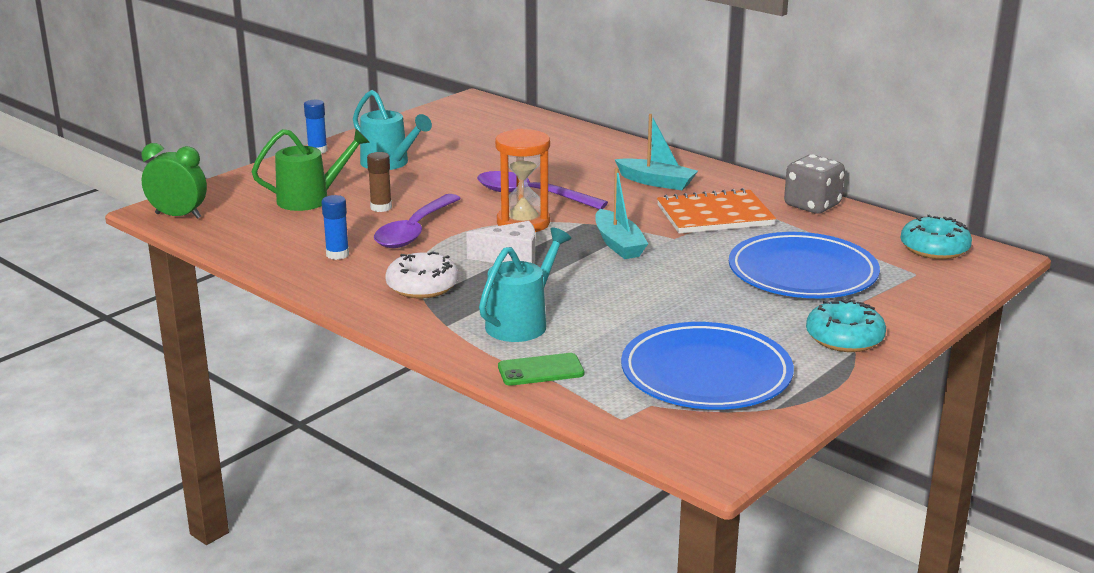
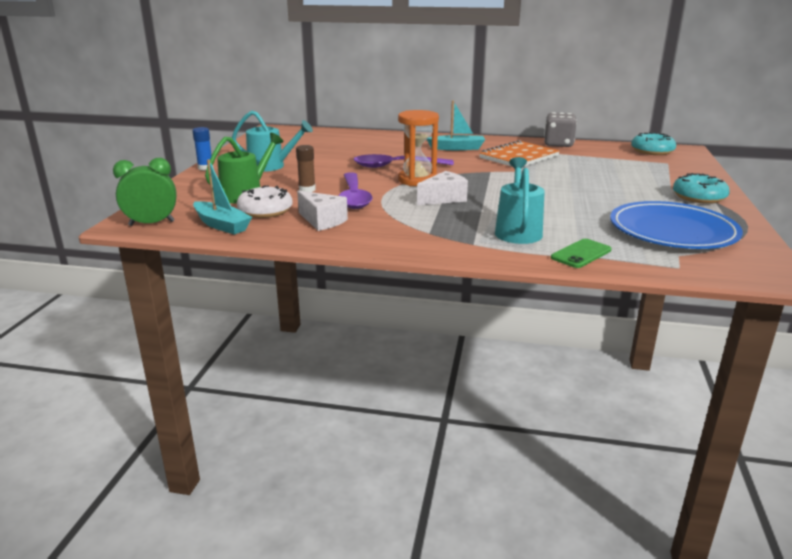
camera: 30 degrees left, 0 degrees up
(337, 254) = (322, 221): blue glue stick -> white cheese
(422, 286) = (415, 226): white donut -> white donut (265, 211)
(618, 244) = (494, 179): turquoise boat -> turquoise boat (222, 225)
(802, 273) = (616, 173): blue plate -> none

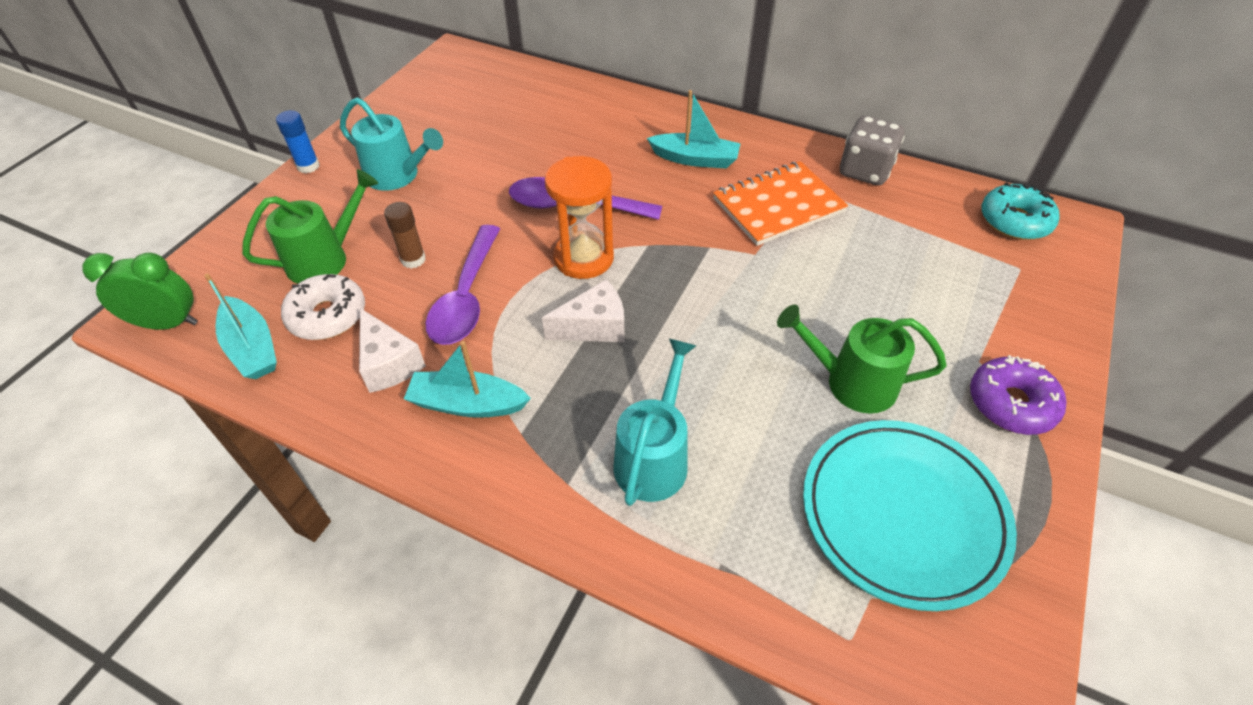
camera: 15 degrees right, 25 degrees up
(386, 228) = (467, 404): none -> turquoise boat
(581, 254) = (714, 556): green phone -> none
(608, 200) = (851, 382): none -> green watering can
(672, 231) = (903, 514): blue plate -> turquoise plate
(699, 197) = (1011, 403): turquoise donut -> purple donut

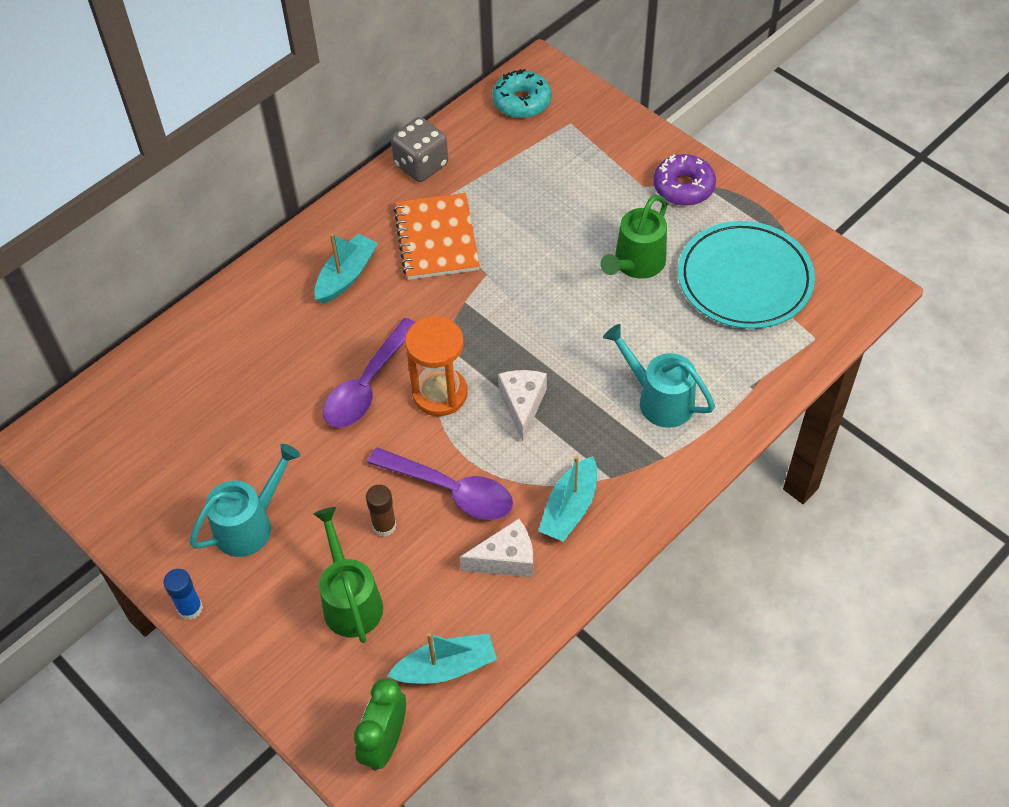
camera: 70 degrees left, 5 degrees up
(327, 316) = (429, 603): white donut -> none

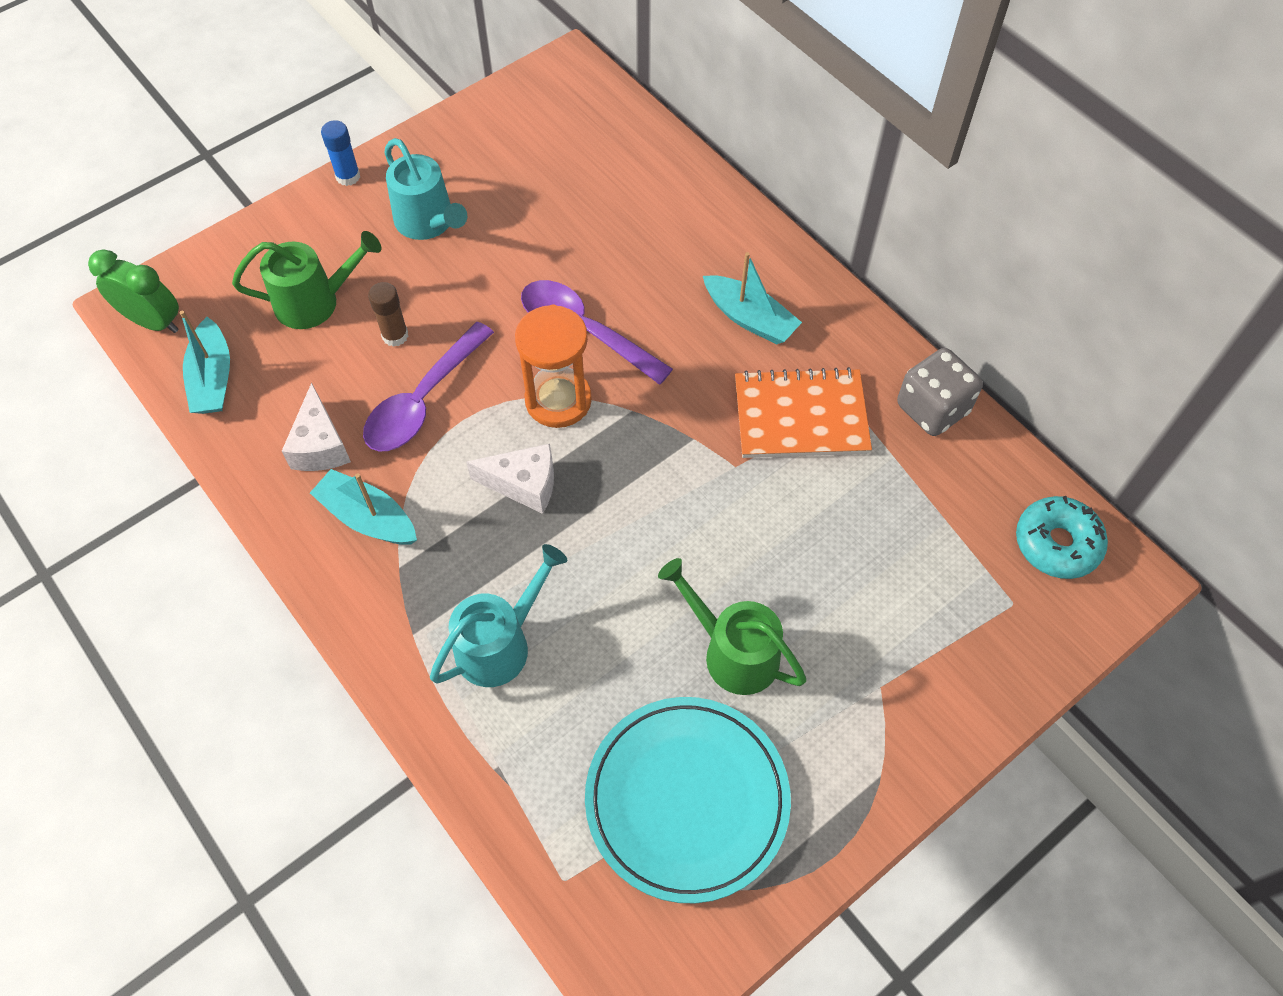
camera: 95 degrees right, 5 degrees up
(683, 187) = (876, 745): purple donut -> none

